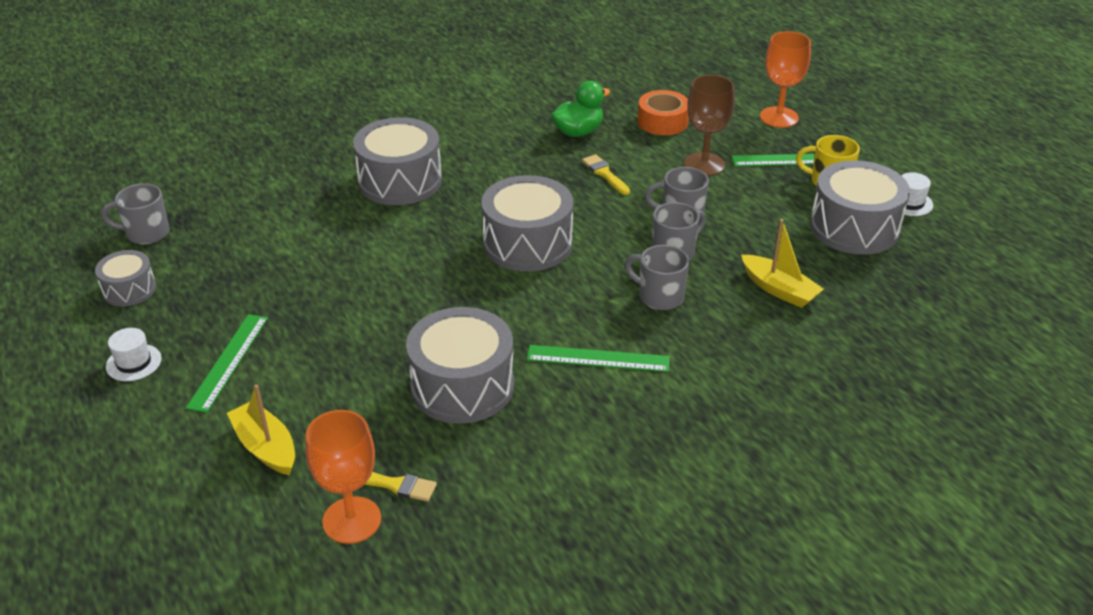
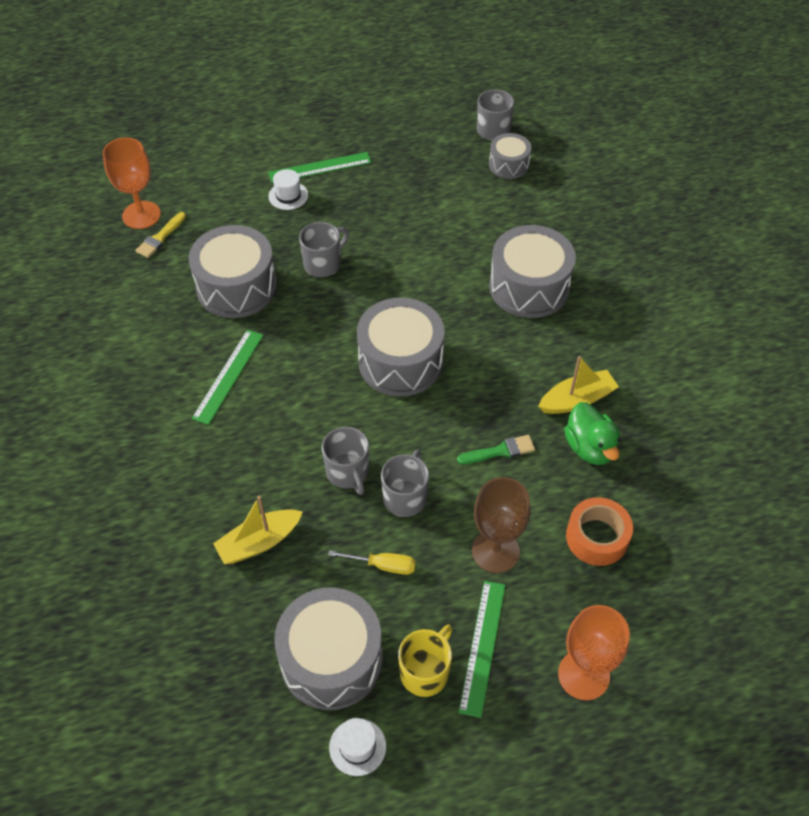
camera: 105 degrees right, 15 degrees up
(129, 289) = (423, 121): grey drum -> grey drum (509, 165)
(133, 363) = (339, 123): white hat -> white hat (288, 196)
(228, 361) = (320, 167): green ruler -> green ruler turned 45 degrees counterclockwise
(266, 447) = (226, 181): yellow boat -> yellow boat (577, 400)
(605, 174) = (500, 451): yellow brush -> green brush
(659, 296) = (288, 441): grey mug -> grey mug (323, 264)
(754, 216) = (383, 565): none -> yellow screwdriver

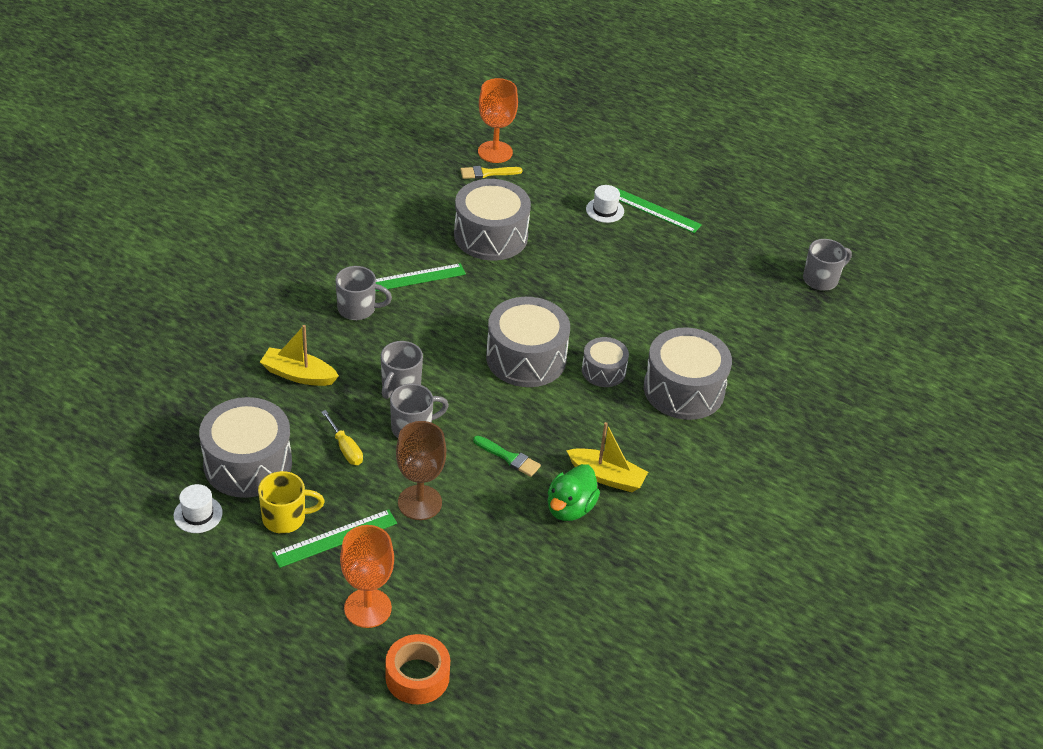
camera: 45 degrees right, 10 degrees down
(323, 264) = (565, 266): grey mug -> grey mug (358, 309)
(509, 165) = (795, 309): grey drum -> grey drum (603, 371)
(597, 537) = (492, 555): orange tape -> orange tape (417, 676)

